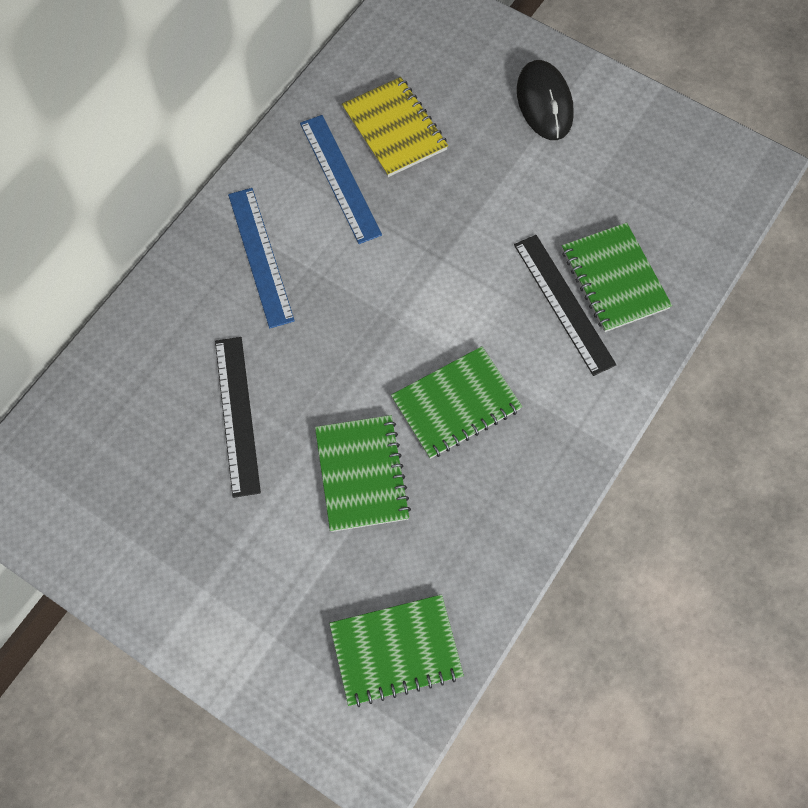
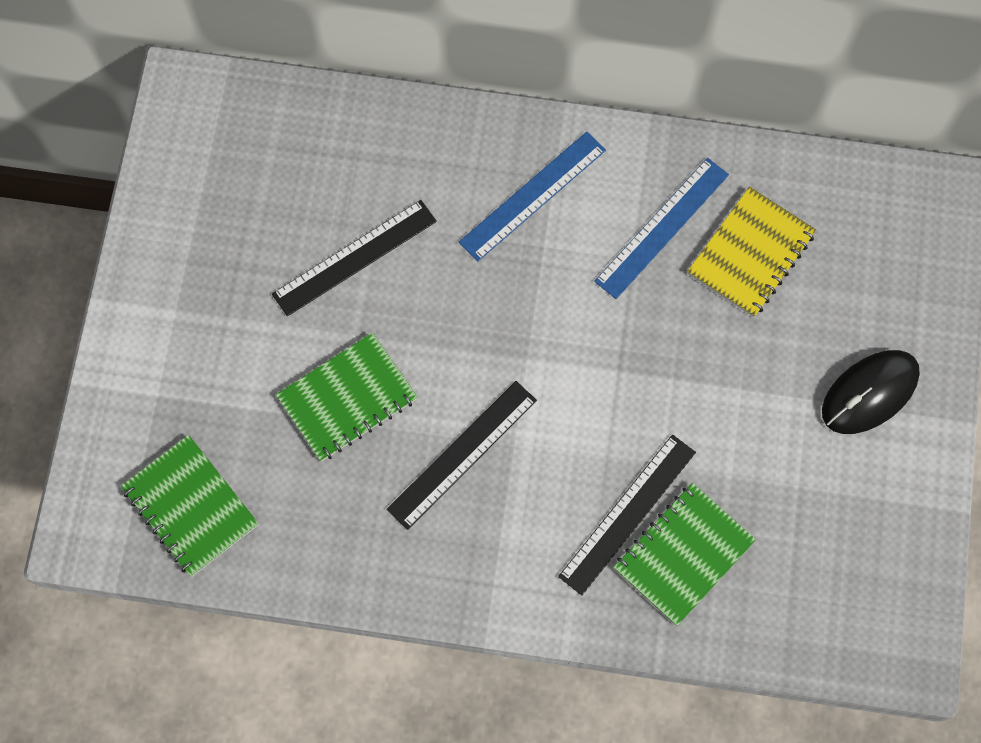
camera: 65 degrees right, 5 degrees up
(456, 404) = (462, 454): green notebook -> black ruler

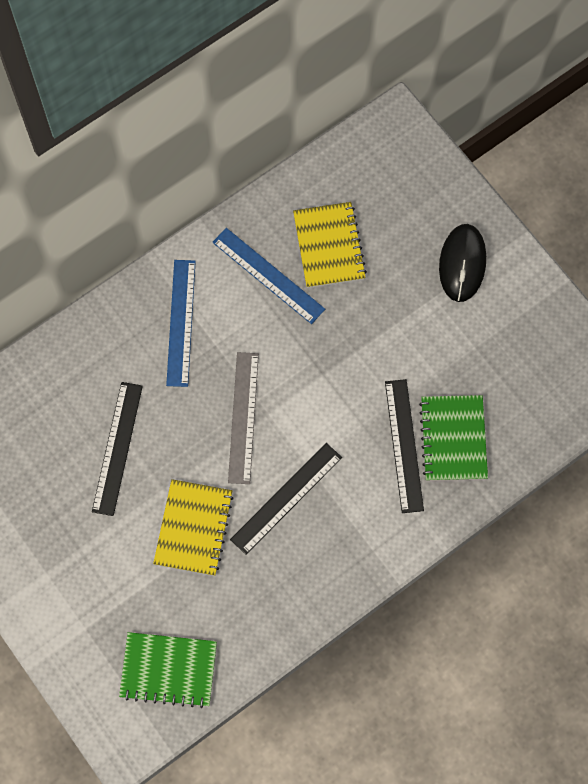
camera: 45 degrees left, 0 degrees up
(347, 398) = (193, 528): green notebook -> yellow notebook
(462, 454) = (286, 498): black ruler -> black ruler turned 45 degrees clockwise
(499, 339) = (243, 417): none -> grey ruler
(662, 228) = (268, 275): blue ruler -> blue ruler turned 45 degrees counterclockwise

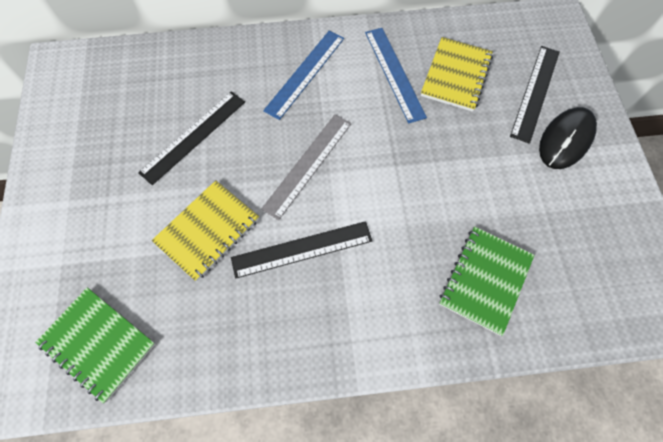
camera: 30 degrees right, 5 degrees down
(404, 445) = (435, 261): black ruler -> black ruler (535, 92)

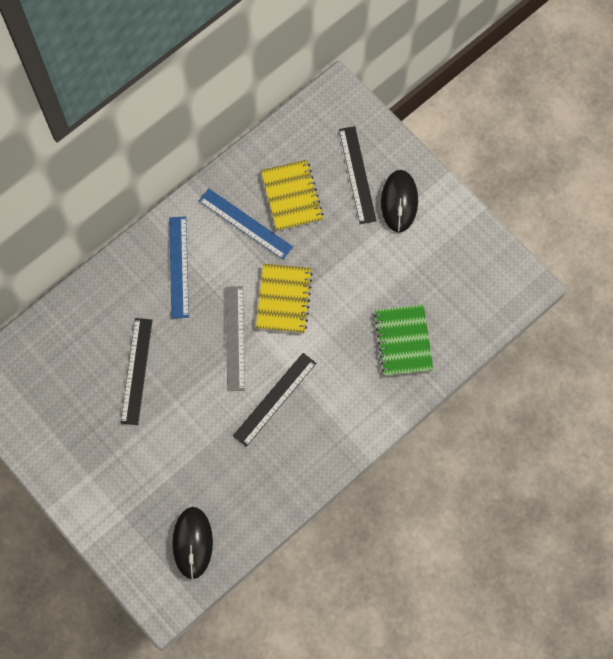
camera: 35 degrees left, 5 degrees up
(98, 343) = (192, 542): green notebook -> black mouse
(207, 230) = (203, 429): yellow notebook -> yellow notebook (284, 299)

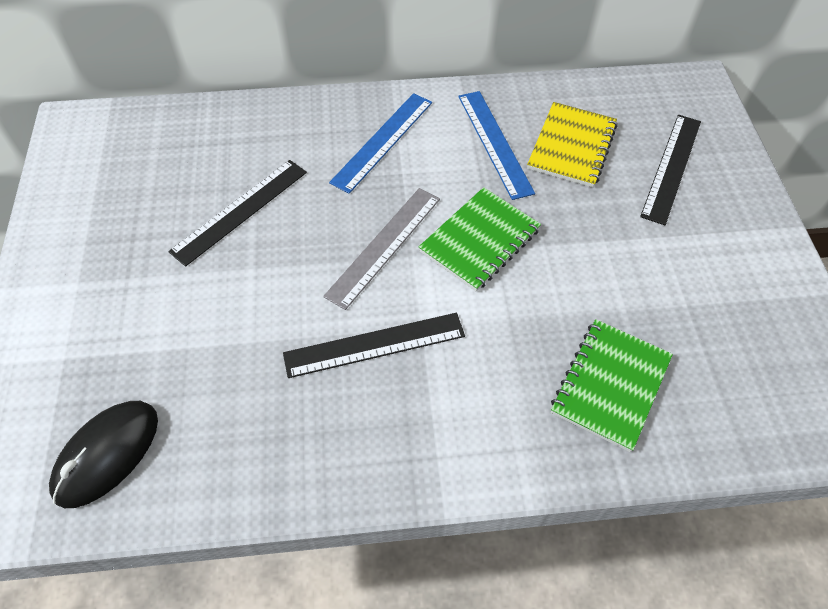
camera: 35 degrees right, 15 degrees down
(284, 299) = (479, 240): yellow notebook -> green notebook
(399, 202) = (711, 222): black mouse -> none

